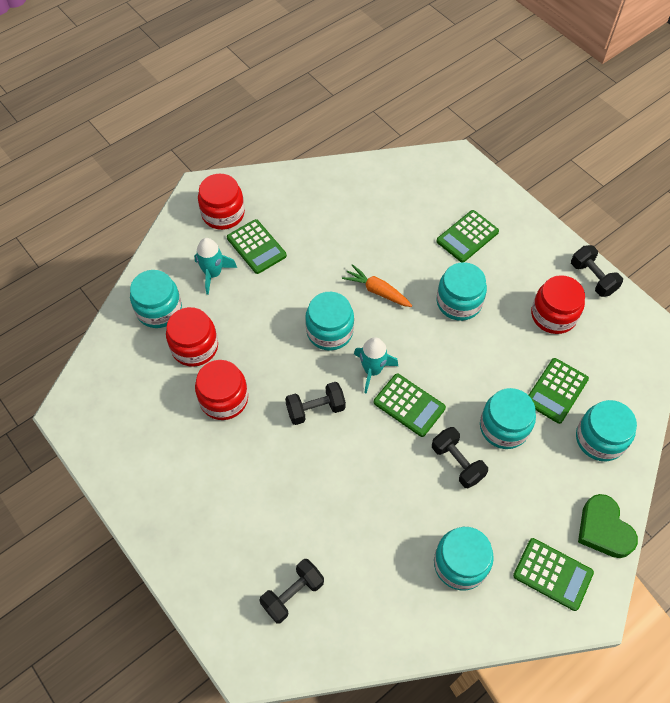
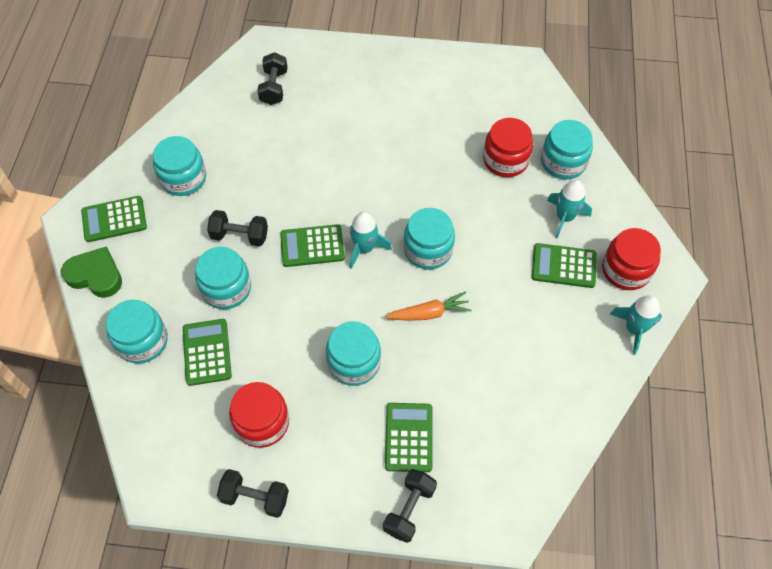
camera: 135 degrees right, 0 degrees up
(224, 399) = (443, 146): red jar -> none
(266, 183) = (634, 329): none -> turquoise rocket
(315, 409) = (375, 190): black dumbbell -> black dumbbell (409, 509)

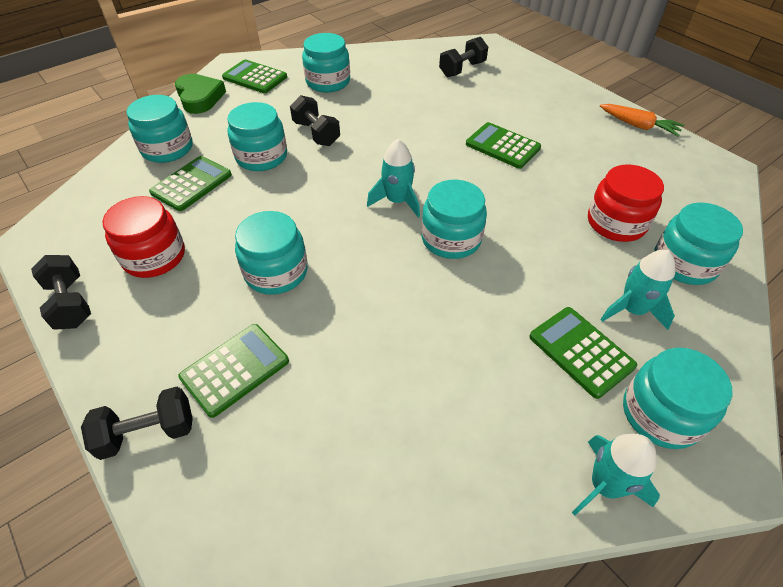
camera: 45 degrees right, 10 degrees down
(312, 246) = (358, 172): green calculator -> green calculator (502, 146)
(429, 313) = (388, 286): orange carrot -> orange carrot (638, 126)
(626, 270) = (661, 414): red jar -> turquoise jar

